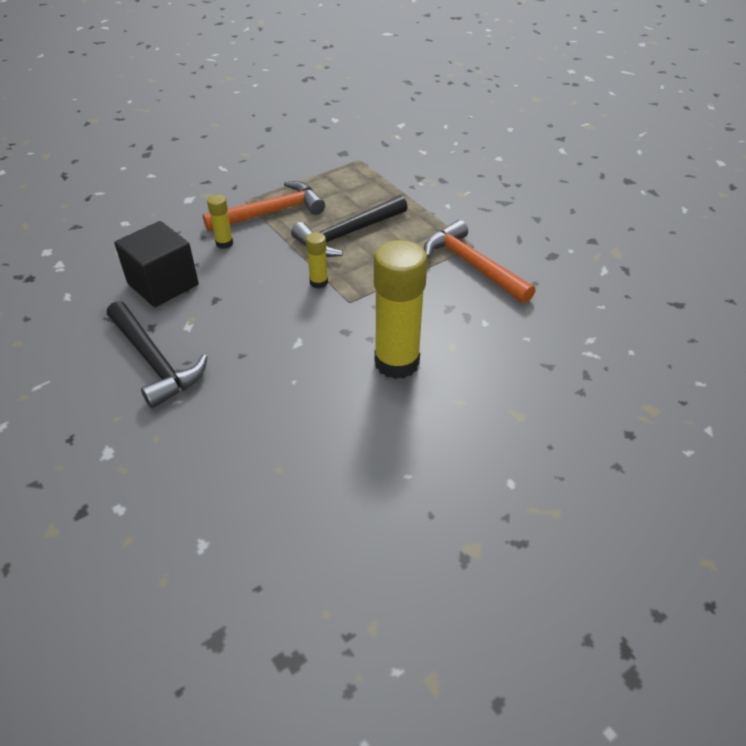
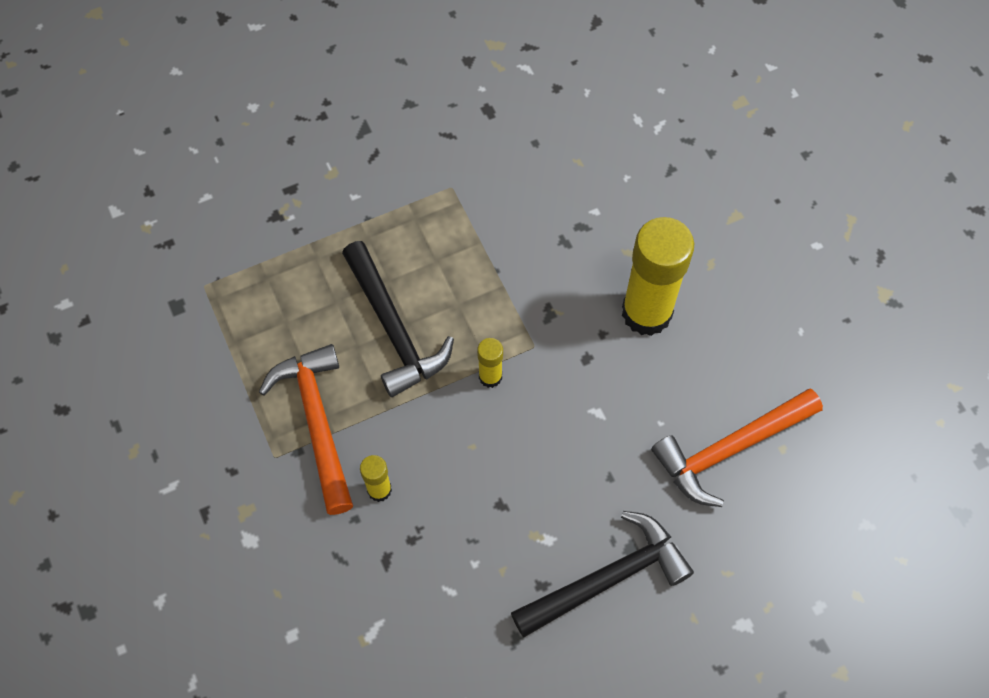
camera: 80 degrees left, 20 degrees up
(163, 284) = (457, 572): black cube -> none
(472, 265) = (491, 198): orange hammer -> orange hammer (730, 449)

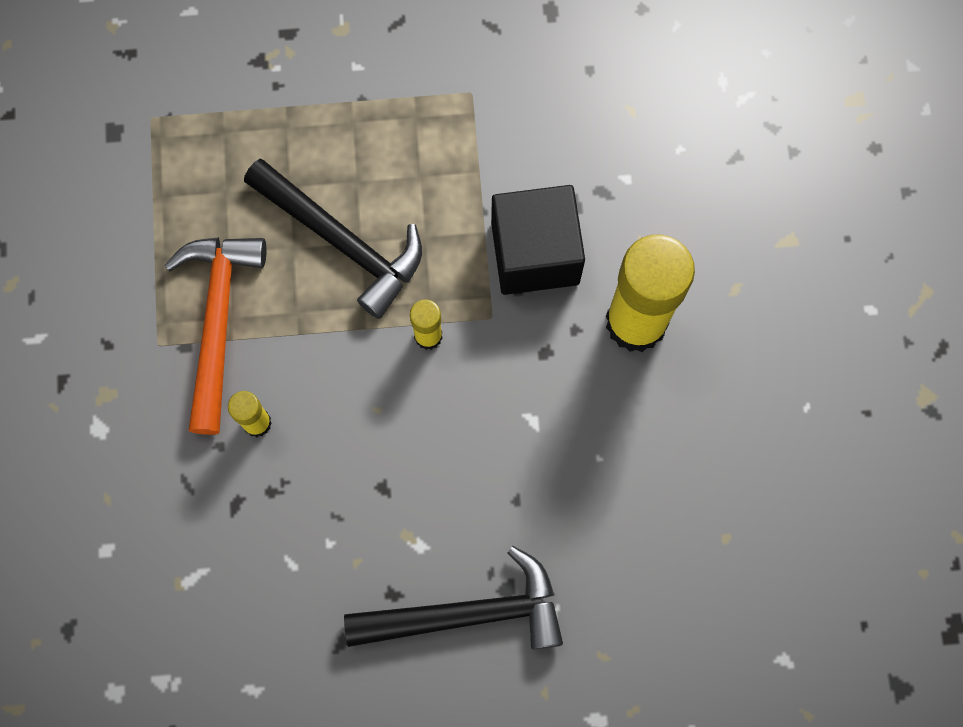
camera: 20 degrees right, 10 degrees up
(393, 328) = (342, 241): black hammer -> black hammer turned 45 degrees counterclockwise
(548, 288) = (535, 253): none -> black cube
(730, 449) = (666, 517): orange hammer -> none

